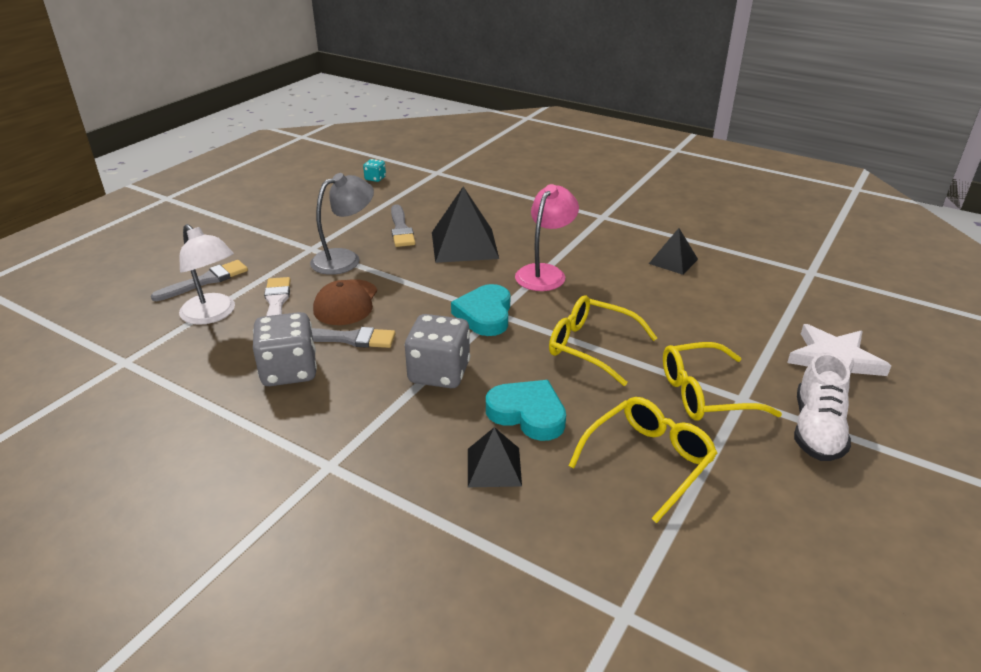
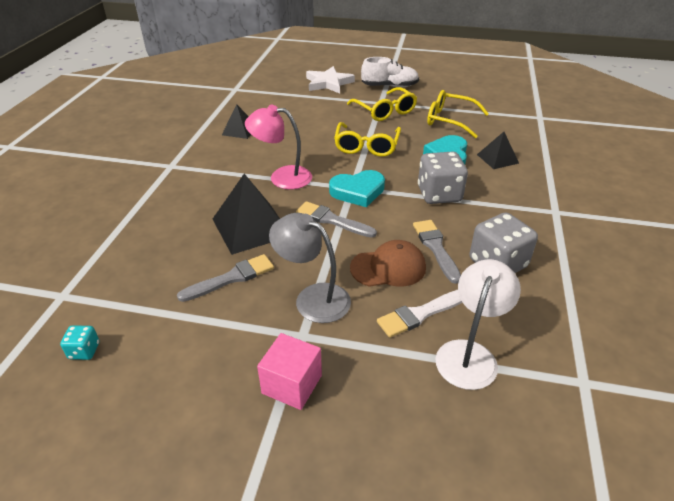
camera: 110 degrees left, 5 degrees up
(205, 281) = (419, 400): grey brush -> grey brush (332, 220)
(273, 238) = (292, 384): none -> pink cube

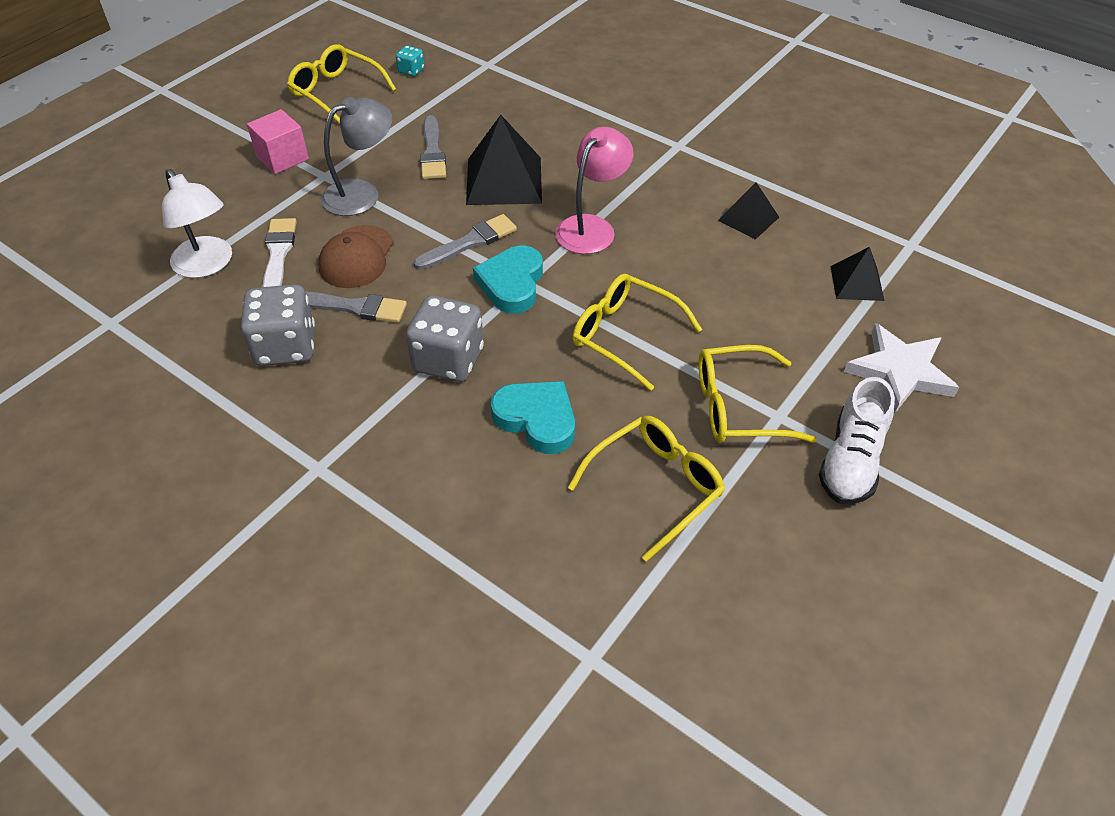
camera: 115 degrees right, 10 degrees up
(145, 400) = (336, 92): none -> yellow glasses
(497, 158) = (489, 482): black pyramid -> black pyramid (857, 283)

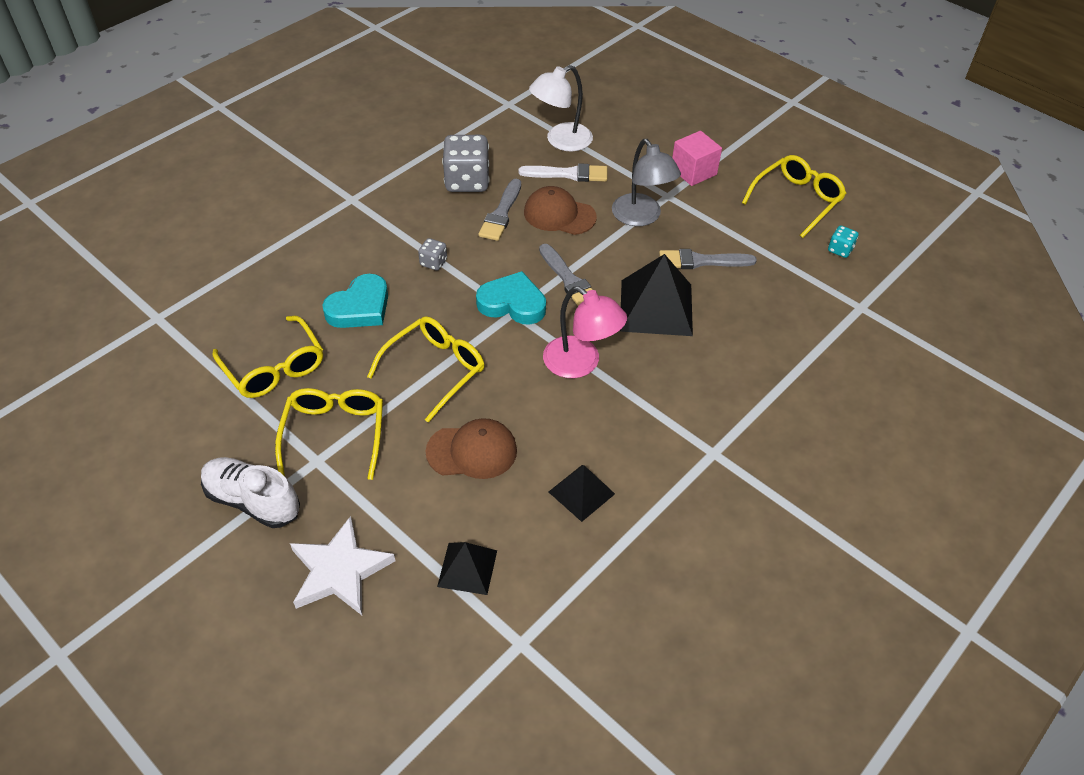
camera: 95 degrees right, 0 degrees up
(448, 360) = (433, 262): grey dice -> grey dice, size x0.48
(726, 294) = (472, 451): none -> brown cap

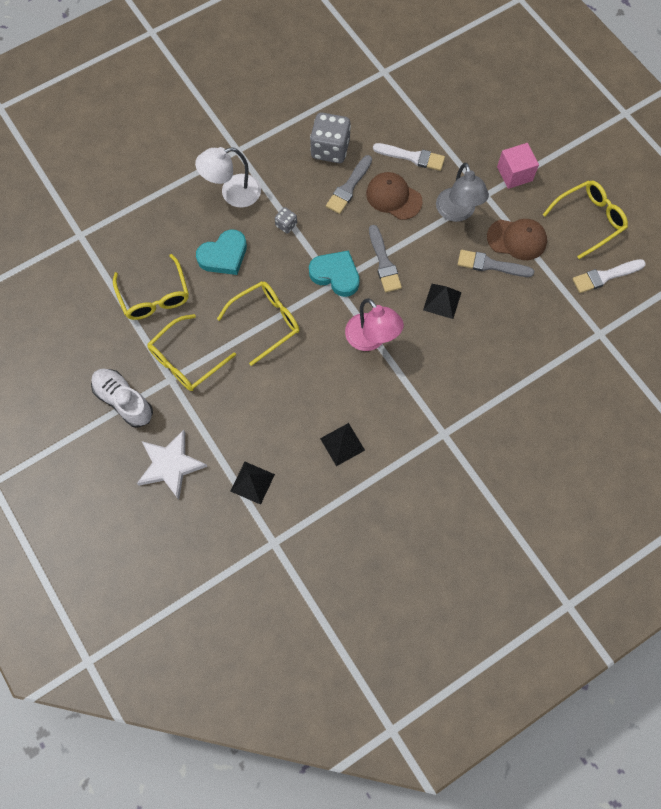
camera: 15 degrees right, 20 degrees up
(334, 434) = (186, 360): yellow glasses -> yellow glasses turned 150 degrees counterclockwise
(472, 451) = (276, 395): brown cap -> brown cap (517, 239)
(561, 141) = (416, 120): white lamp -> white lamp (232, 193)
(656, 307) = (442, 301): black pyramid -> black pyramid, size x0.57
(840, 250) = (605, 276): turquoise dice -> white brush

